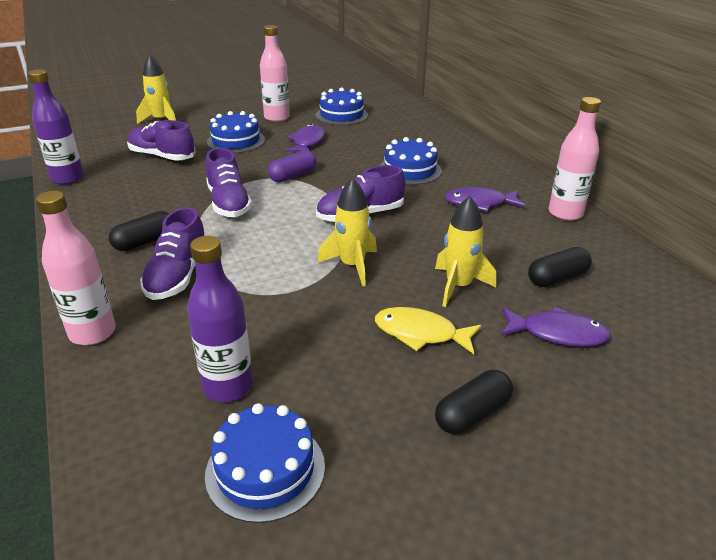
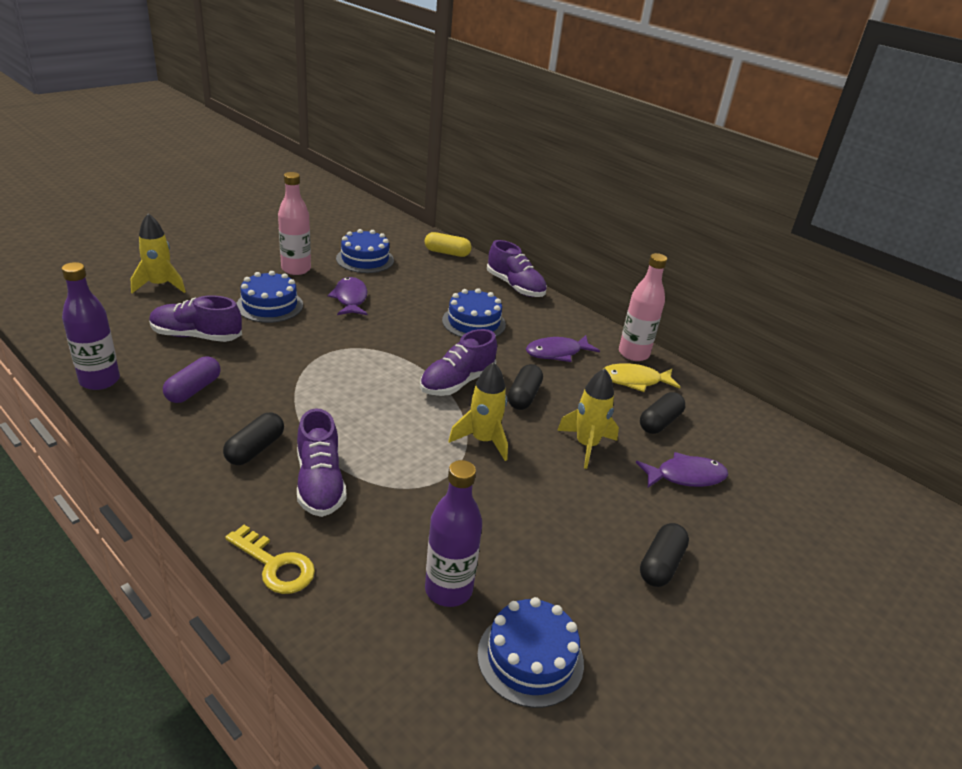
camera: 25 degrees left, 0 degrees up
(92, 333) = (275, 565): pink bottle -> yellow key
(229, 203) = (315, 387): purple shoe -> purple shoe (515, 286)
(293, 176) = (361, 344): purple capsule -> purple capsule (193, 390)
(419, 235) = (524, 396): none -> black capsule
(420, 333) = (581, 499): yellow fish -> yellow fish (634, 381)
(421, 115) = (447, 253): none -> yellow capsule

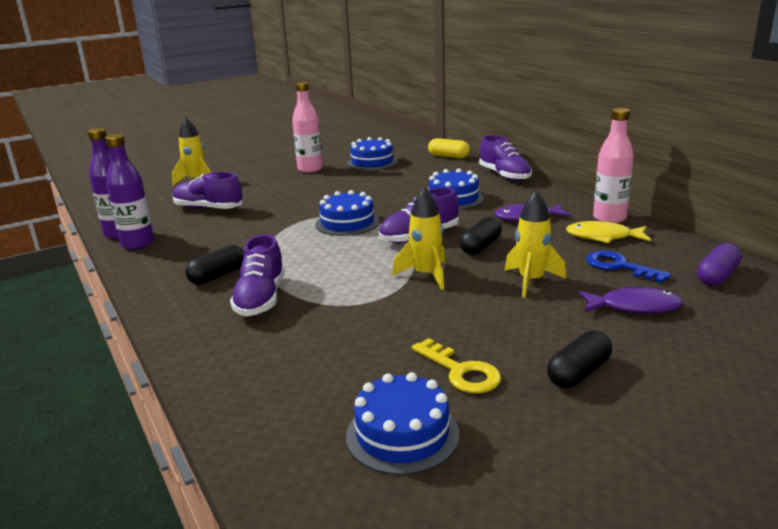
camera: 20 degrees right, 10 degrees down
(193, 390) = (188, 239): purple capsule -> purple capsule (717, 276)
(269, 305) = (277, 190): blue cake -> blue cake (347, 223)
(275, 565) = (194, 350): yellow key -> yellow key (461, 371)
(350, 299) = (347, 185): purple fish -> none
(448, 590) = (343, 377): purple bottle -> purple bottle (138, 244)
(659, 422) = (619, 266): black capsule -> blue key

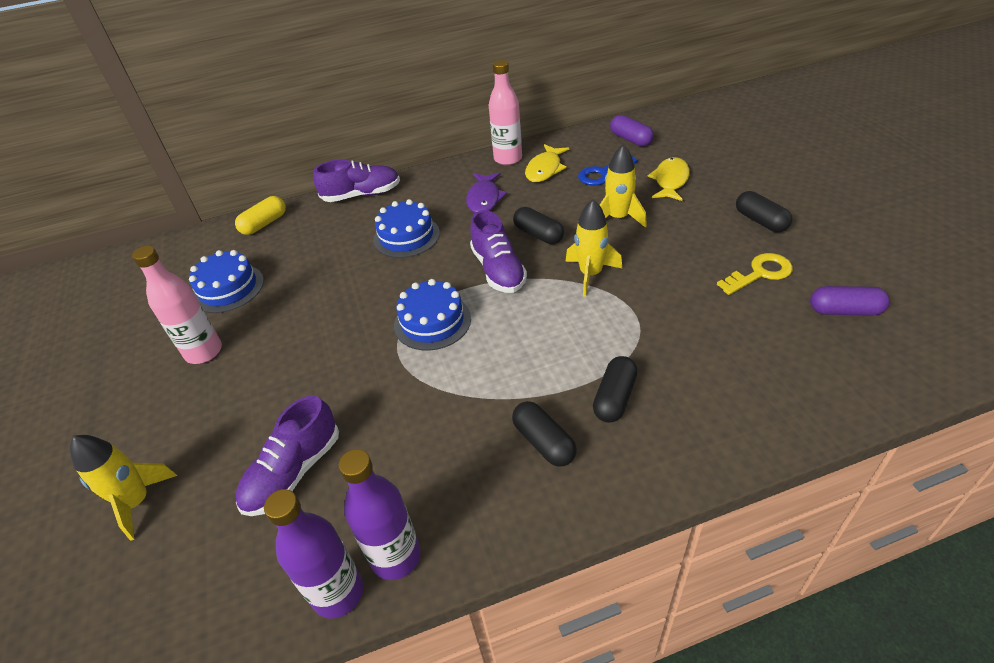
camera: 75 degrees left, 20 degrees up
(261, 299) = (614, 398): purple shoe -> black capsule
(402, 434) = (844, 311): blue cake -> purple capsule
(634, 307) = (670, 181): purple fish -> yellow fish

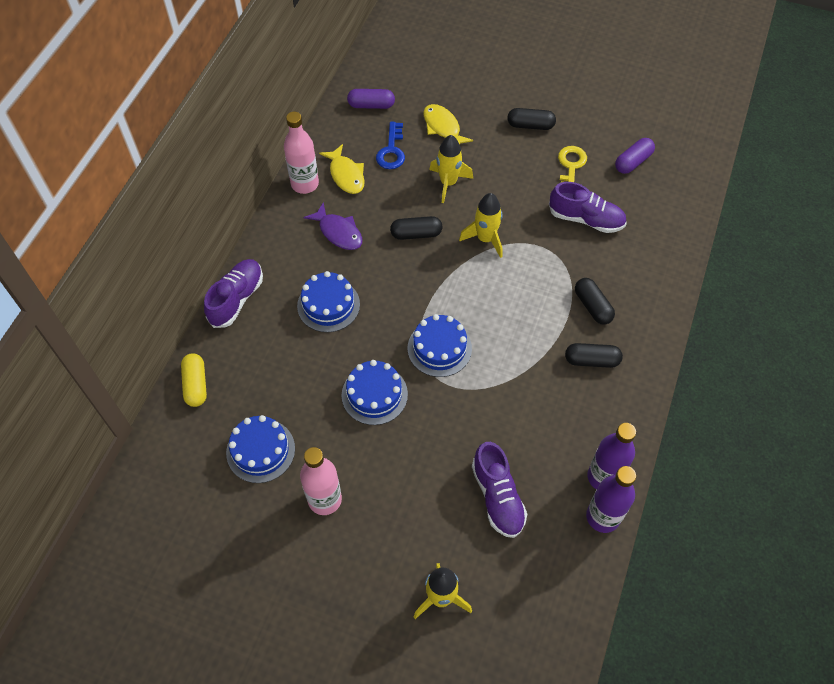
camera: 55 degrees left, 15 degrees up
(341, 314) = (374, 394): none -> blue cake
(498, 270) = (428, 280): purple shoe -> purple shoe (586, 219)

